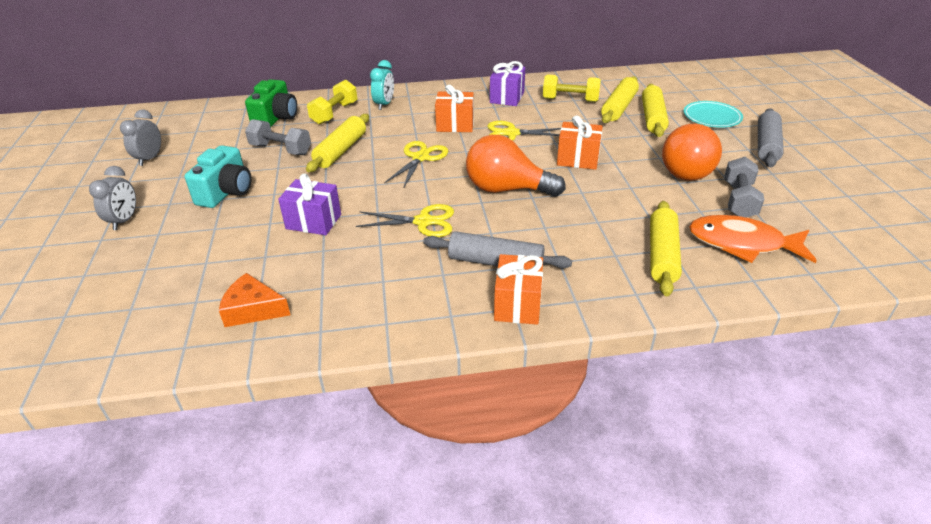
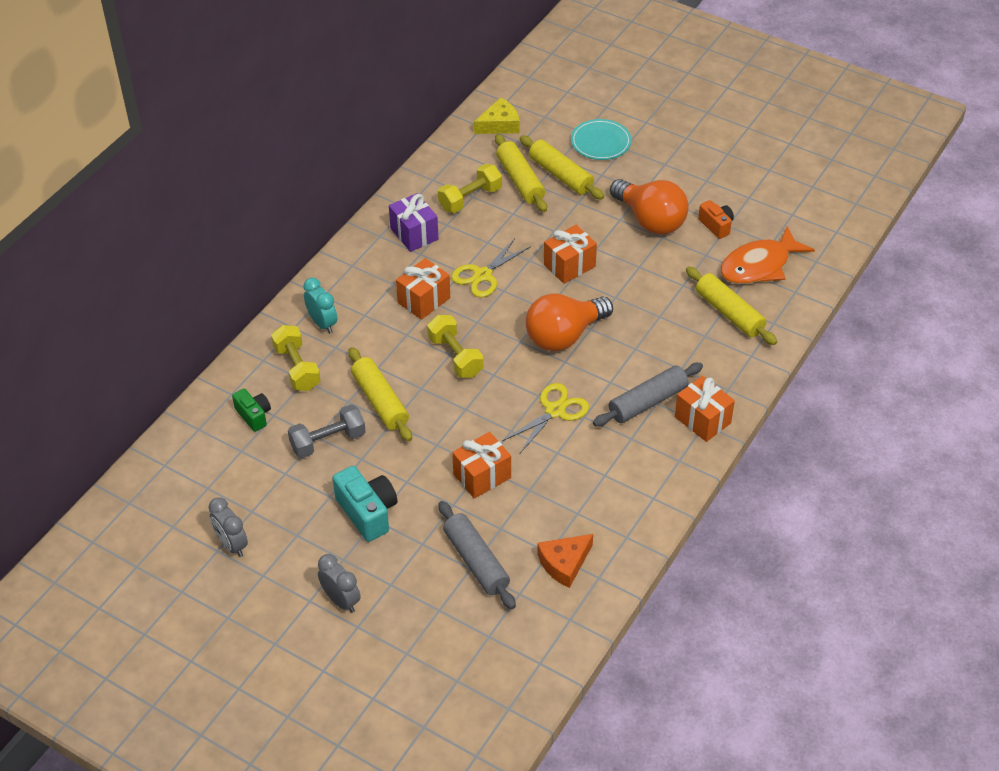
camera: 50 degrees left, 10 degrees up
(276, 118) = (254, 415): green camera -> green camera, size x0.61
(313, 222) = (482, 476): purple gift -> orange gift
(420, 158) = (455, 356): yellow scissors -> yellow dumbbell
(650, 81) = (499, 124): none -> yellow cheese
(739, 200) = (716, 225): grey dumbbell -> orange camera
(766, 145) = (672, 151): grey rolling pin -> grey rolling pin (476, 561)

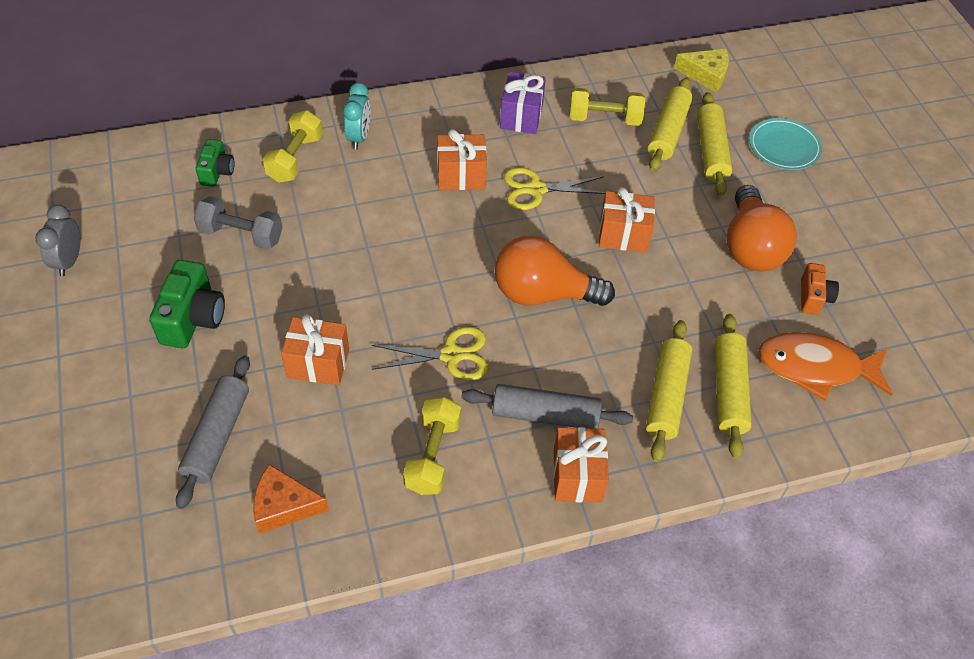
camera: 40 degrees right, 5 degrees up
(341, 600) = (78, 376): grey clock -> none
(367, 512) = (193, 318): turquoise camera -> green camera
(380, 401) = (321, 233): yellow rolling pin -> yellow rolling pin (666, 396)
(455, 356) = (427, 241): yellow dumbbell -> yellow dumbbell (433, 455)

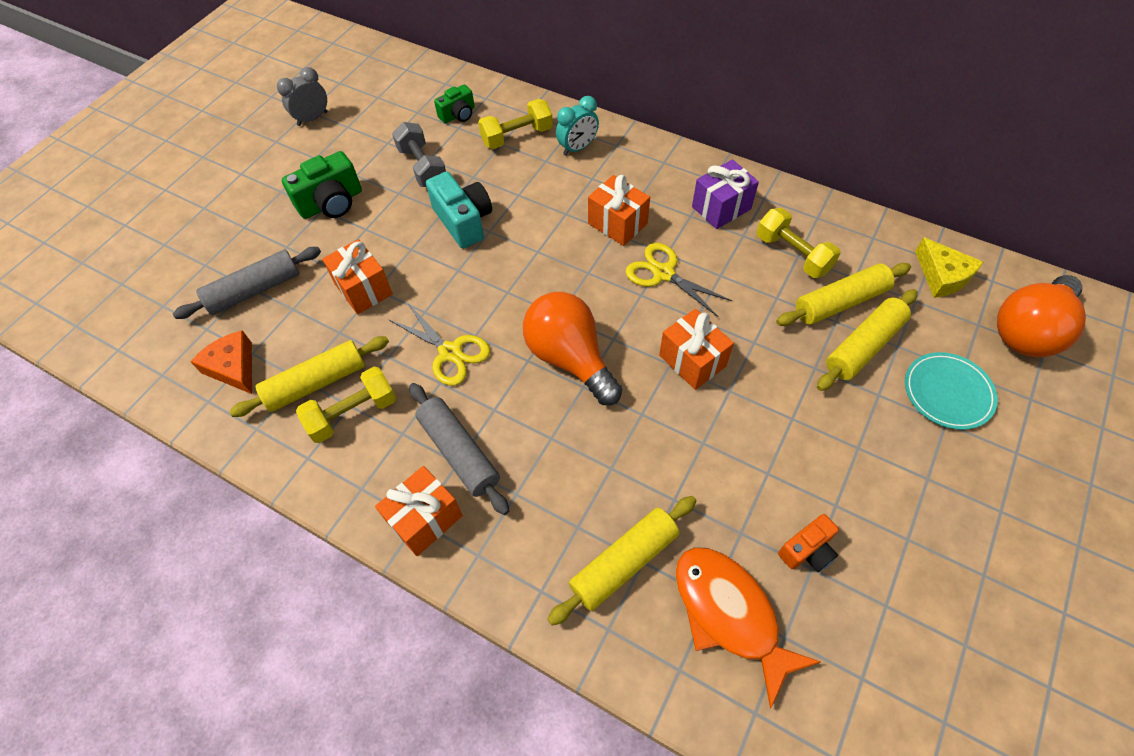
camera: 50 degrees right, 5 degrees up
(336, 254) = (463, 221): none -> turquoise camera
(666, 396) = (566, 520): yellow rolling pin -> yellow rolling pin (316, 383)
(751, 247) = (798, 457): orange light bulb -> orange light bulb (1028, 331)

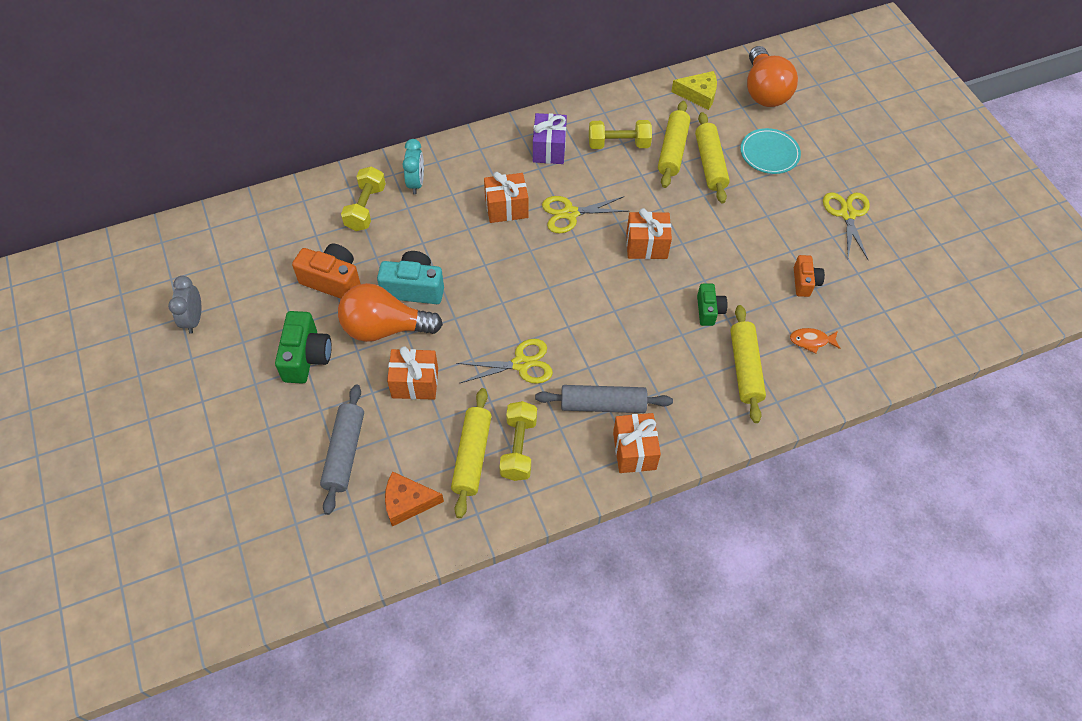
camera: 55 degrees left, 0 degrees up
(422, 167) = (332, 280): grey dumbbell -> orange camera
(458, 115) = (302, 227): green camera -> green camera (709, 310)
(570, 358) = (587, 303): orange light bulb -> orange light bulb (384, 328)
(730, 614) = (811, 341): orange fish -> orange fish, size x0.47
(961, 534) = (847, 214): none -> yellow scissors

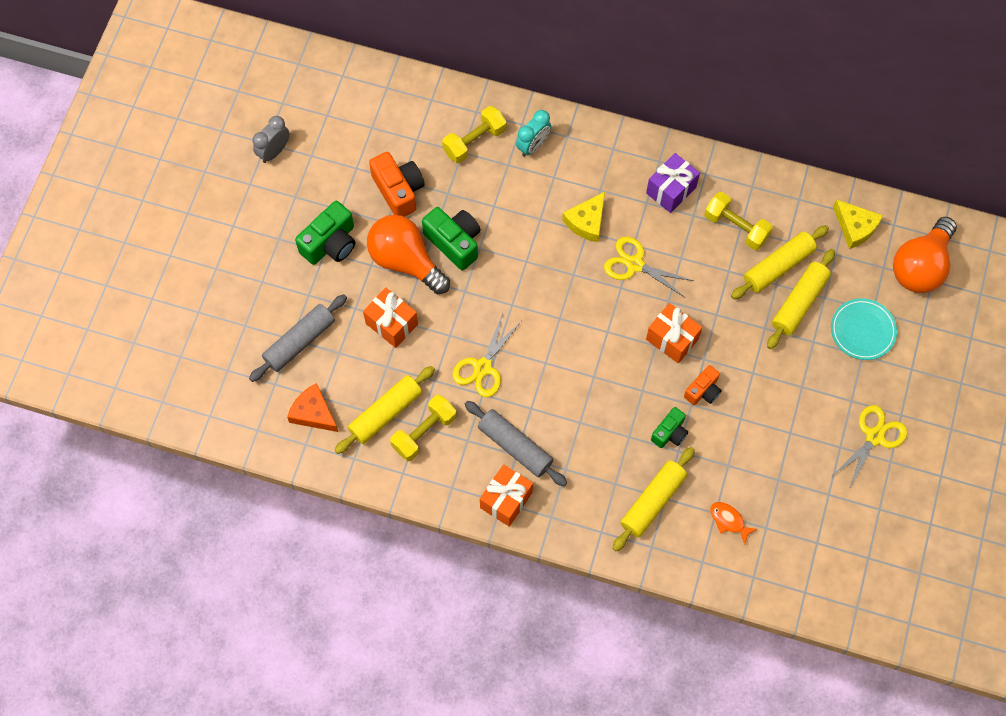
camera: 40 degrees right, 10 degrees up
(414, 288) = (454, 242): turquoise camera -> green camera
(506, 208) = (587, 222): orange gift -> yellow cheese
(521, 364) = (482, 367): yellow scissors -> yellow scissors turned 90 degrees clockwise
(805, 282) = (774, 468): orange camera -> orange camera (703, 391)

